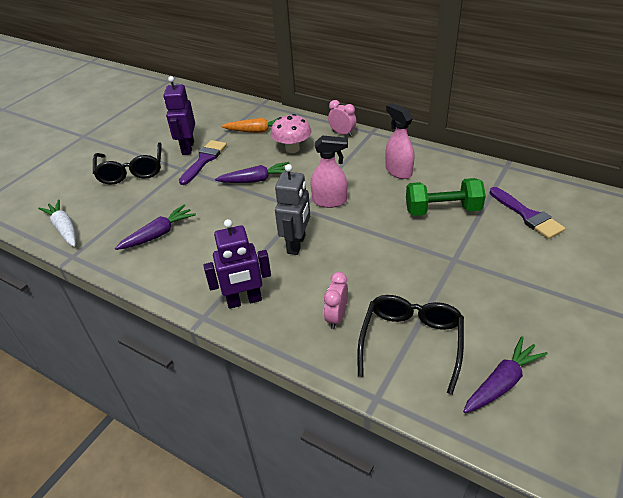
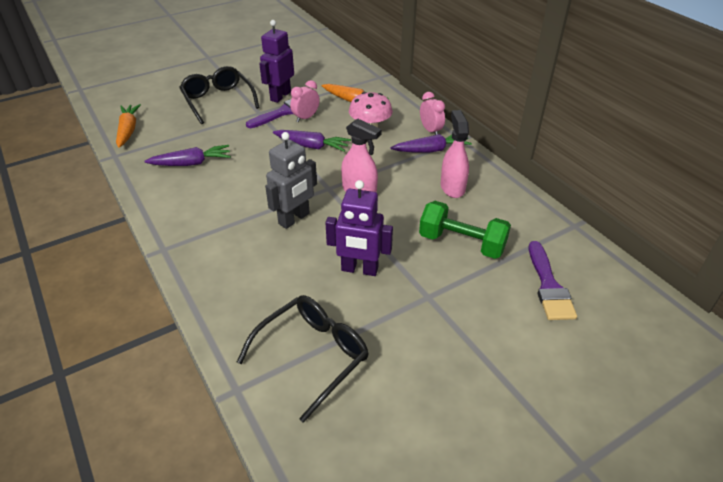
camera: 25 degrees right, 0 degrees up
(64, 228) = (128, 130): white carrot -> orange carrot
(131, 171) = (218, 100): black glasses -> black glasses turned 135 degrees clockwise
(244, 301) = (206, 250): purple robot -> purple robot (359, 269)
(336, 317) = (268, 300): pink clock -> pink clock (306, 118)
(502, 382) = (362, 437): purple carrot -> purple carrot (431, 150)

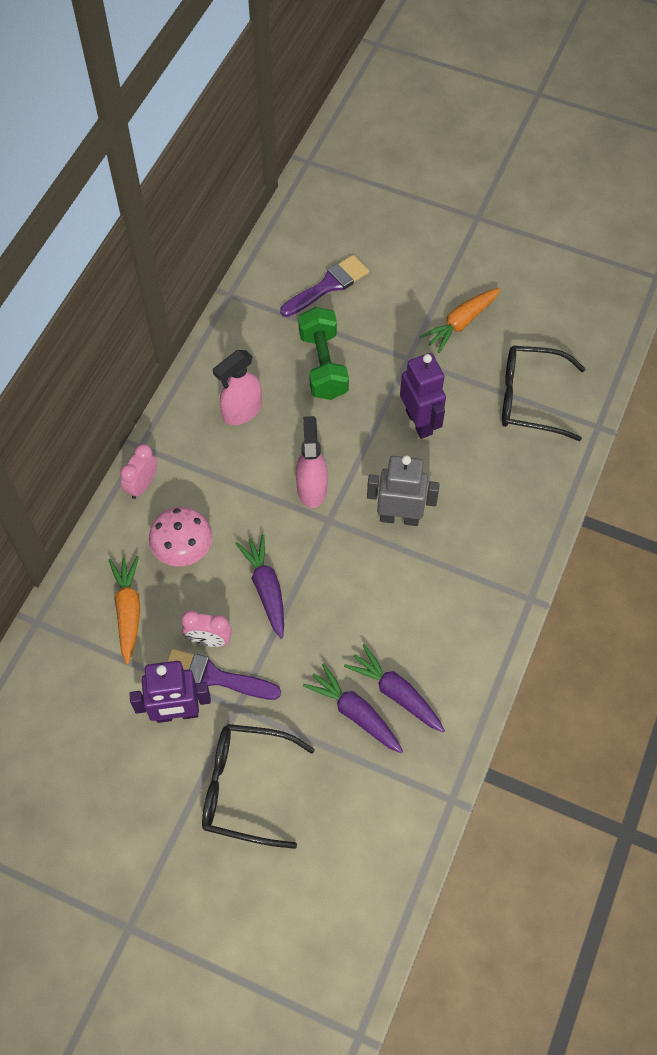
camera: 125 degrees left, 20 degrees up
(128, 130) = (395, 838): orange carrot -> orange carrot (461, 323)
(218, 100) = (245, 787): black glasses -> black glasses turned 75 degrees clockwise
(431, 150) = (185, 463): purple carrot -> purple carrot (355, 713)

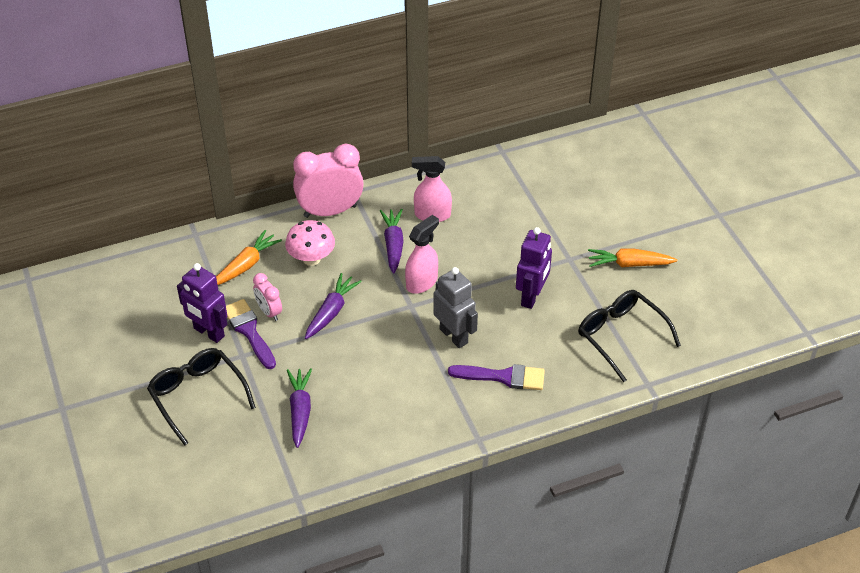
camera: 45 degrees right, 15 degrees down
(142, 485) = (330, 211): pink clock -> pink clock, size x1.93
(323, 365) = (511, 225): green dumbbell -> none
(328, 285) = (569, 187): purple brush -> purple brush (503, 377)
(396, 693) = (335, 420): purple carrot -> purple carrot (393, 245)

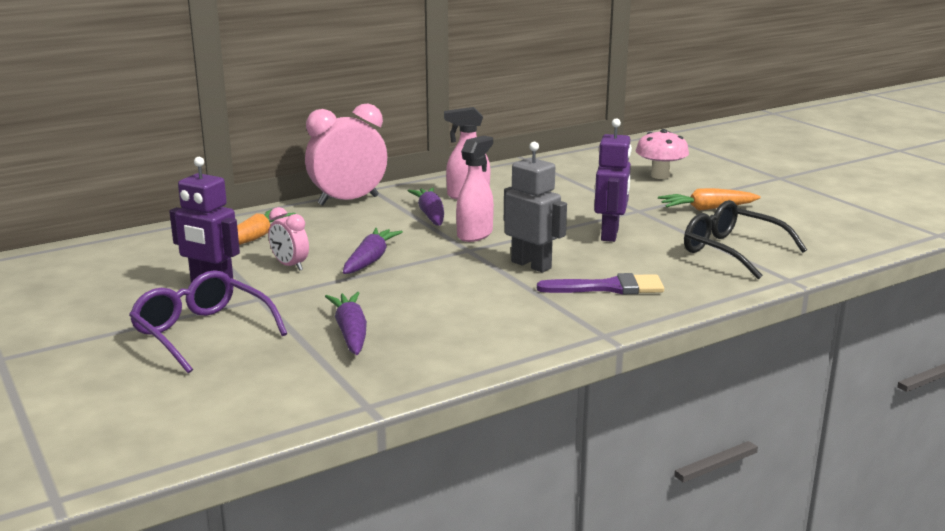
camera: 10 degrees left, 25 degrees down
(197, 396) = (202, 332): black glasses -> purple glasses
(249, 331) = (266, 280): purple brush -> none
(311, 259) = (334, 229): pink mushroom -> pink mushroom (660, 176)

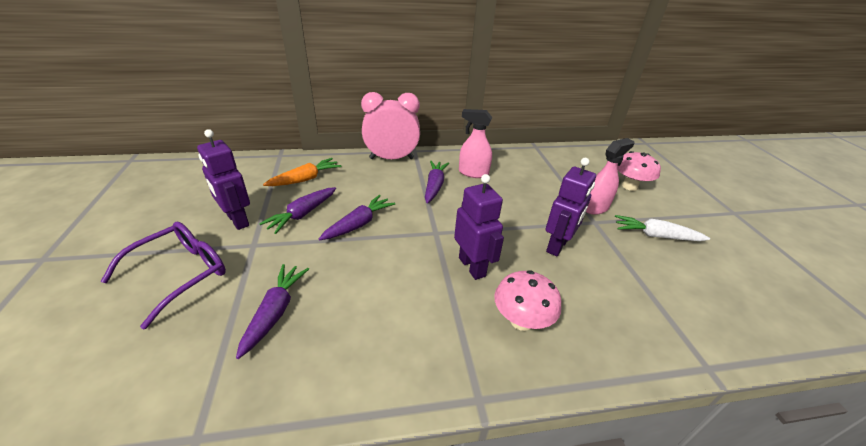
camera: 20 degrees right, 15 degrees up
(202, 332) = (180, 274): purple glasses -> purple glasses turned 60 degrees clockwise
(290, 266) = (302, 214): pink clock -> purple carrot
(475, 234) = (451, 216): pink spray bottle -> pink spray bottle (595, 207)
(531, 265) = (472, 267): grey robot -> purple robot
(609, 287) = (521, 321): purple brush -> pink mushroom
(707, 209) = (655, 236): orange carrot -> white carrot
(732, 251) = (660, 302): black glasses -> none

